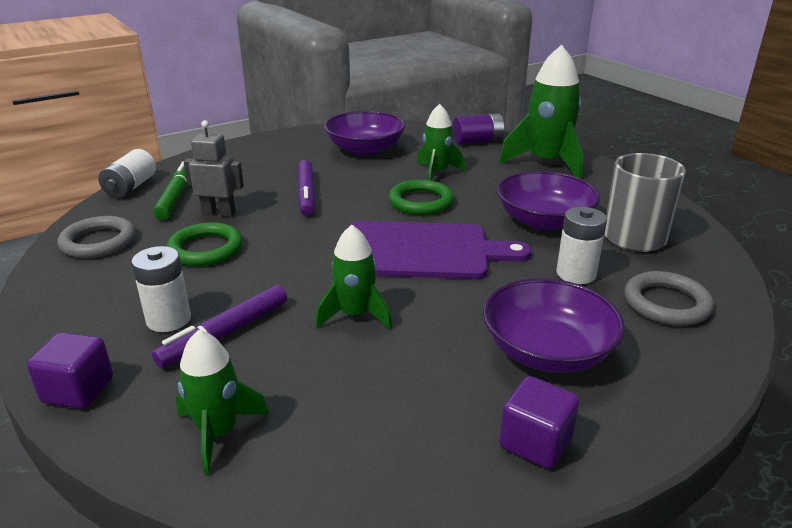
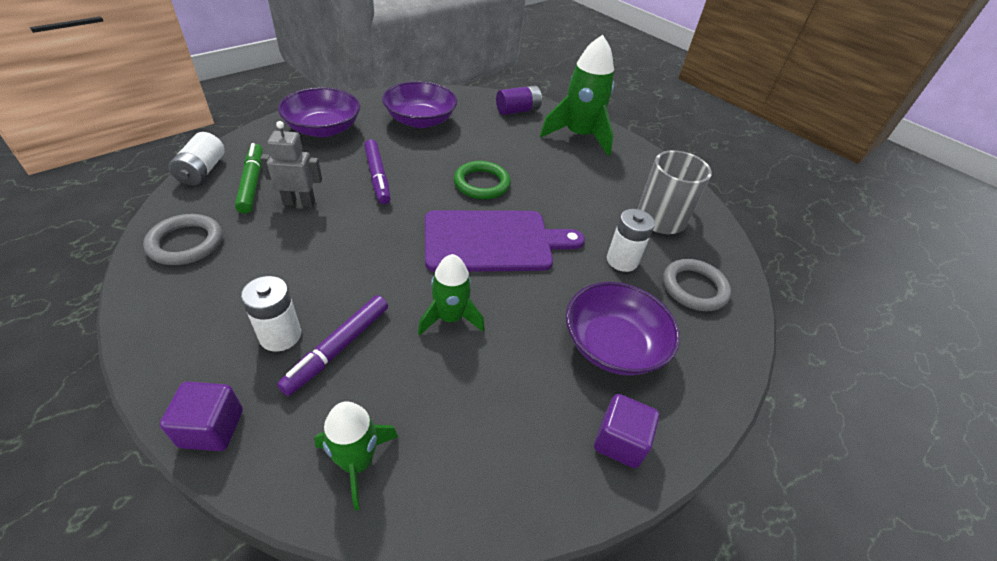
camera: 15 degrees left, 15 degrees up
(206, 249) = (296, 248): green ring -> none
(437, 173) = (489, 149): green rocket -> none
(544, 220) = (587, 202): purple bowl -> purple bowl (323, 129)

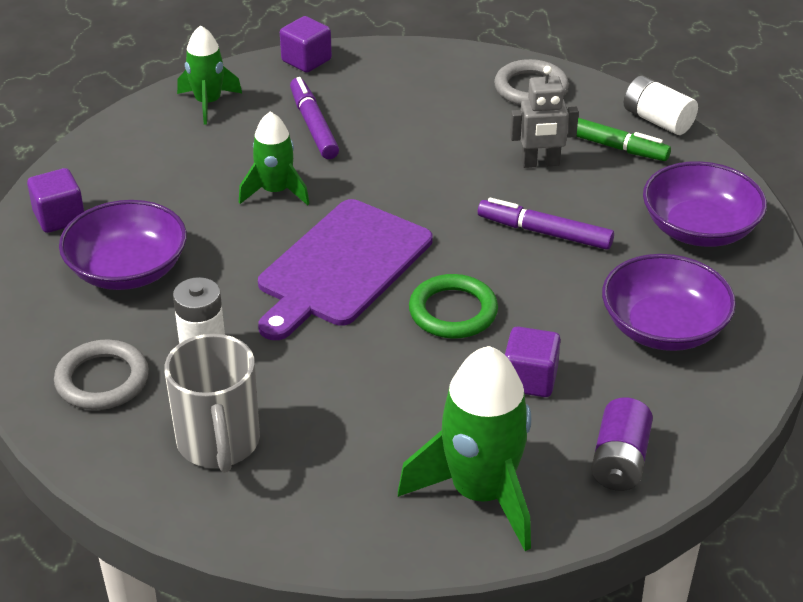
camera: 135 degrees right, 5 degrees down
(280, 335) = (359, 105): white battery -> none
(299, 202) = (540, 163): grey robot -> grey robot turned 45 degrees clockwise
(500, 145) = (530, 379): none -> purple cube

